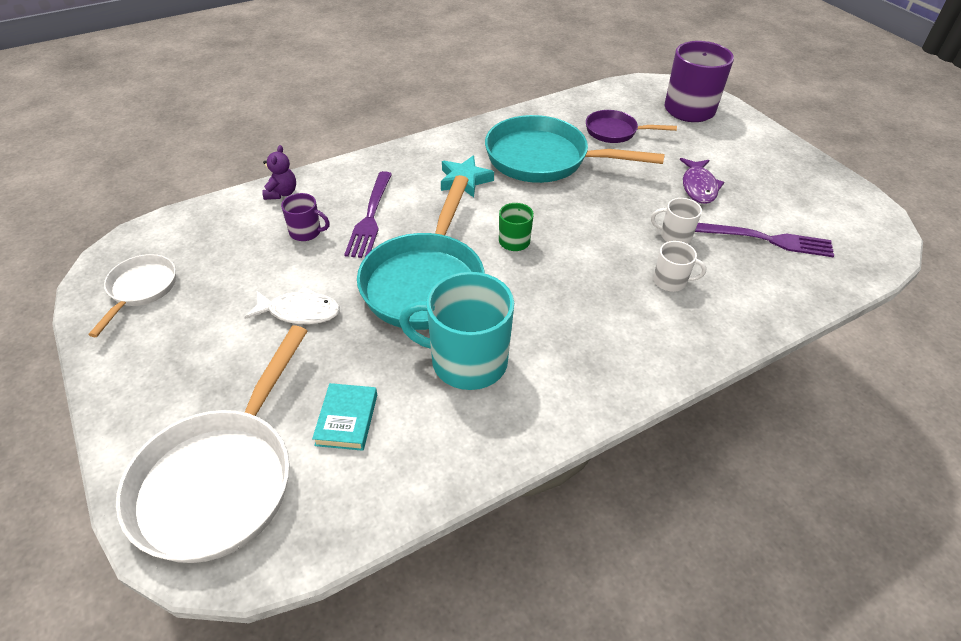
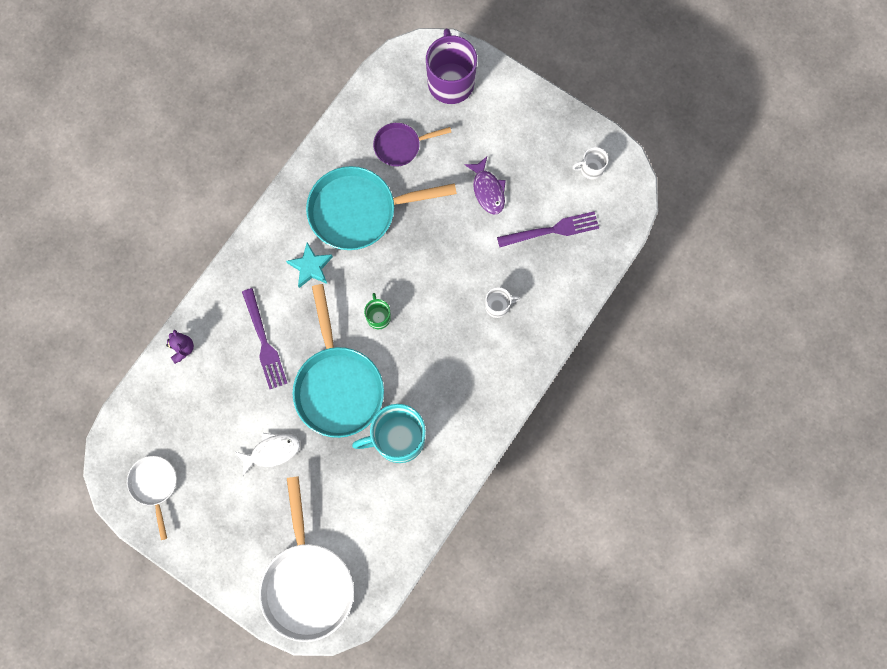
camera: 25 degrees left, 30 degrees up
(306, 232) = (228, 379): purple mug -> none
(347, 419) = (351, 513): turquoise book -> none
(674, 236) = (486, 257): white mug -> white mug (591, 169)

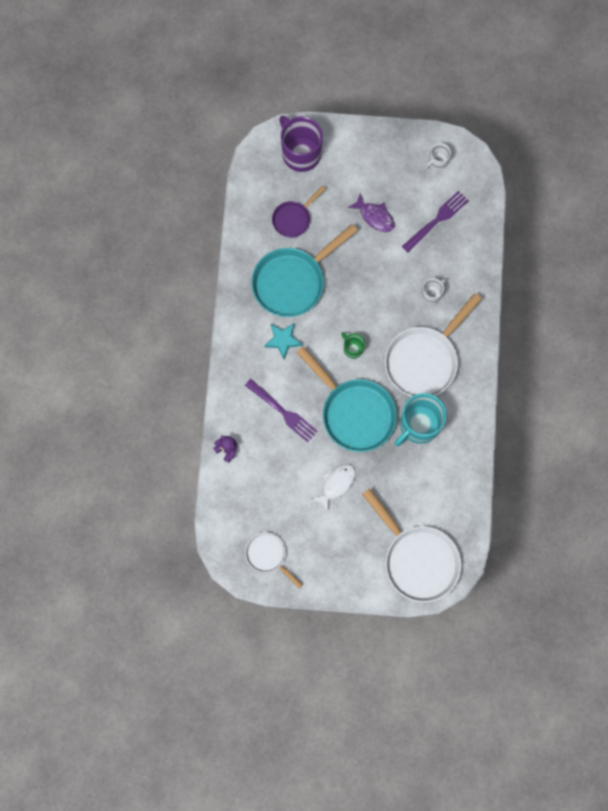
camera: 30 degrees left, 0 degrees up
(447, 372) = (424, 360): none -> white pan

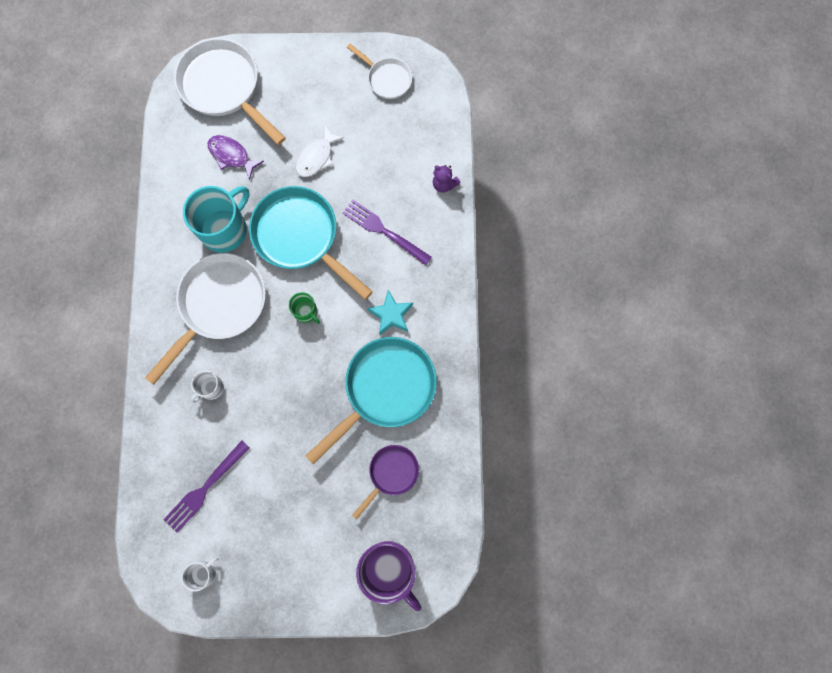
camera: 175 degrees right, 0 degrees up
(375, 216) = (286, 486): purple fish -> purple fish (231, 156)

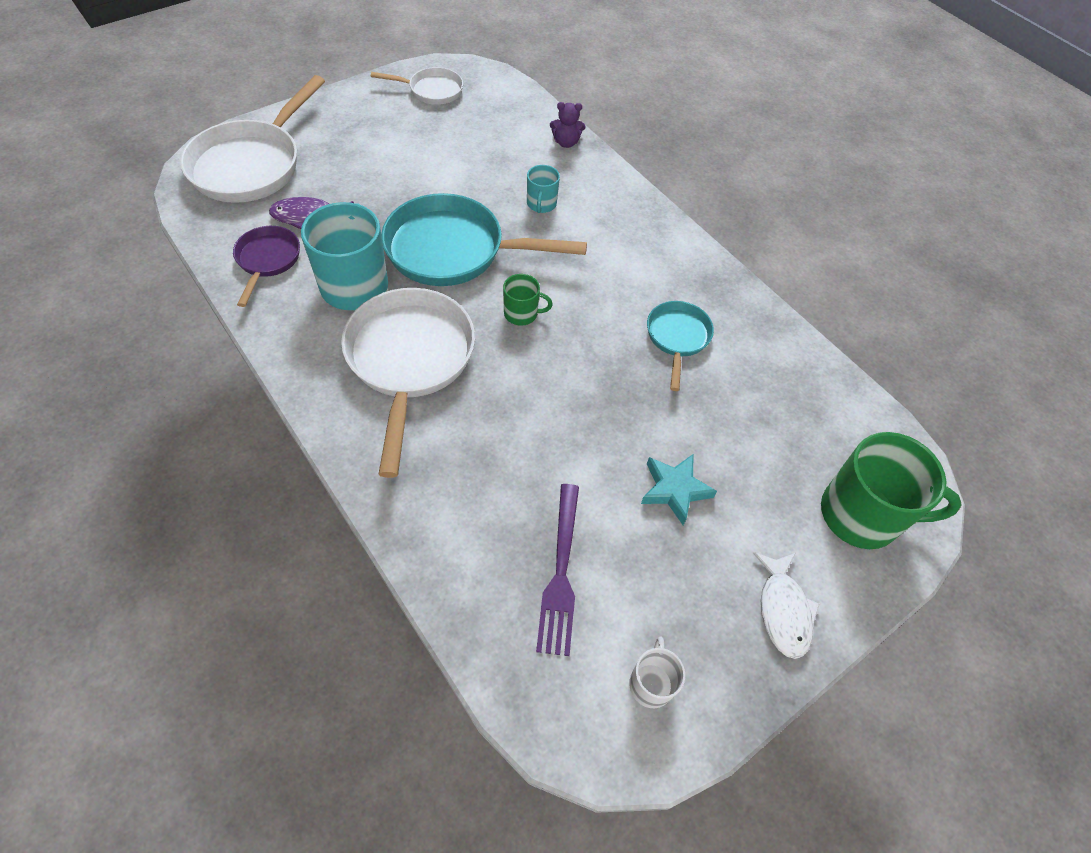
camera: 40 degrees left, 20 degrees down
(211, 388) = (471, 452): white mug -> none
(224, 88) = (251, 165): white pan -> white pan turned 75 degrees counterclockwise
(316, 157) = (411, 177): white fish -> white fish (783, 610)
(384, 231) = (541, 204): purple fork -> turquoise mug
(385, 389) = (677, 338): turquoise pan -> turquoise pan, size x0.54
(389, 569) = (862, 515): purple mug -> green mug
(391, 315) = (617, 269): turquoise star -> turquoise star (674, 490)
(391, 473) = (764, 414): purple pan -> purple pan (267, 261)

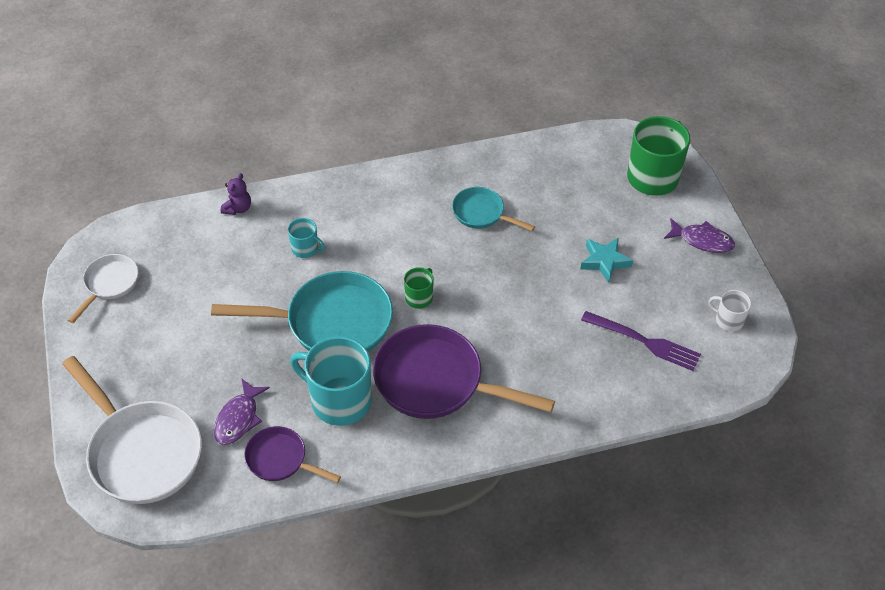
camera: 65 degrees left, 5 degrees down
(409, 361) = (436, 381): white pan -> purple pan
(454, 250) = (331, 322): turquoise pan -> turquoise pan turned 120 degrees counterclockwise
(783, 610) = (702, 240): white fish -> purple fish

